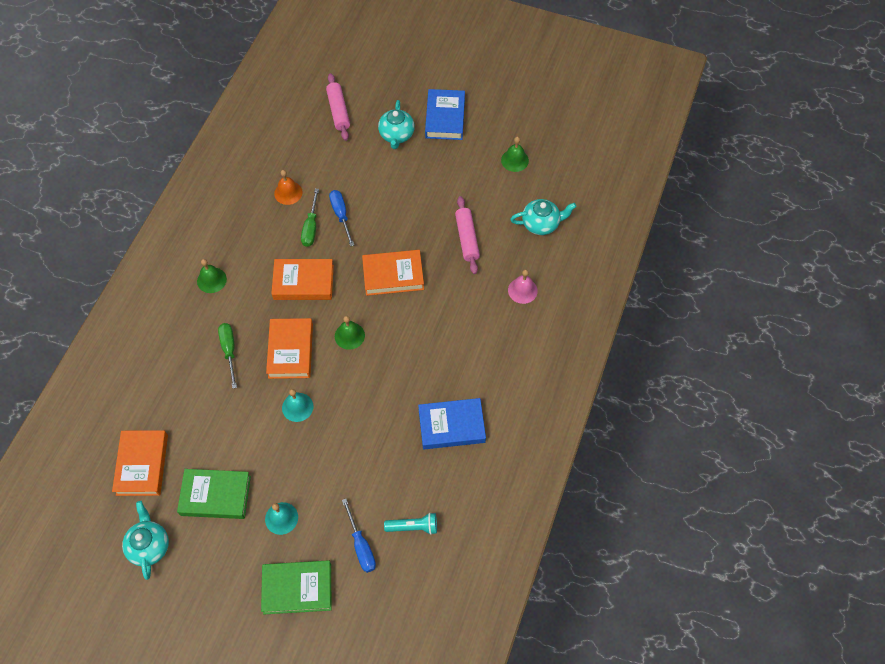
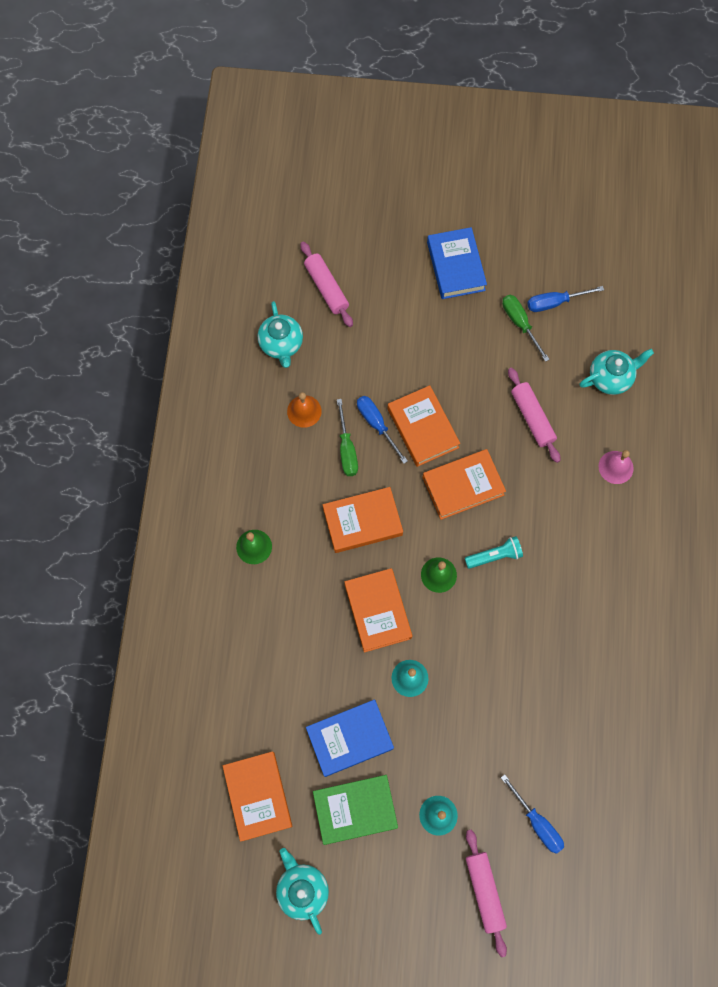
camera: 15 degrees left, 10 degrees up
(229, 351) = (307, 630): green screwdriver -> green screwdriver (520, 324)
(297, 588) = (484, 891): green book -> pink rolling pin
(376, 226) = (422, 428): none -> orange book
(396, 135) = (406, 303): turquoise teapot -> turquoise teapot (281, 344)
(413, 527) = (586, 784): turquoise flashlight -> turquoise flashlight (494, 556)
(451, 426) = (589, 654): blue book -> blue book (349, 738)
(514, 160) = (555, 302): green bell -> blue screwdriver

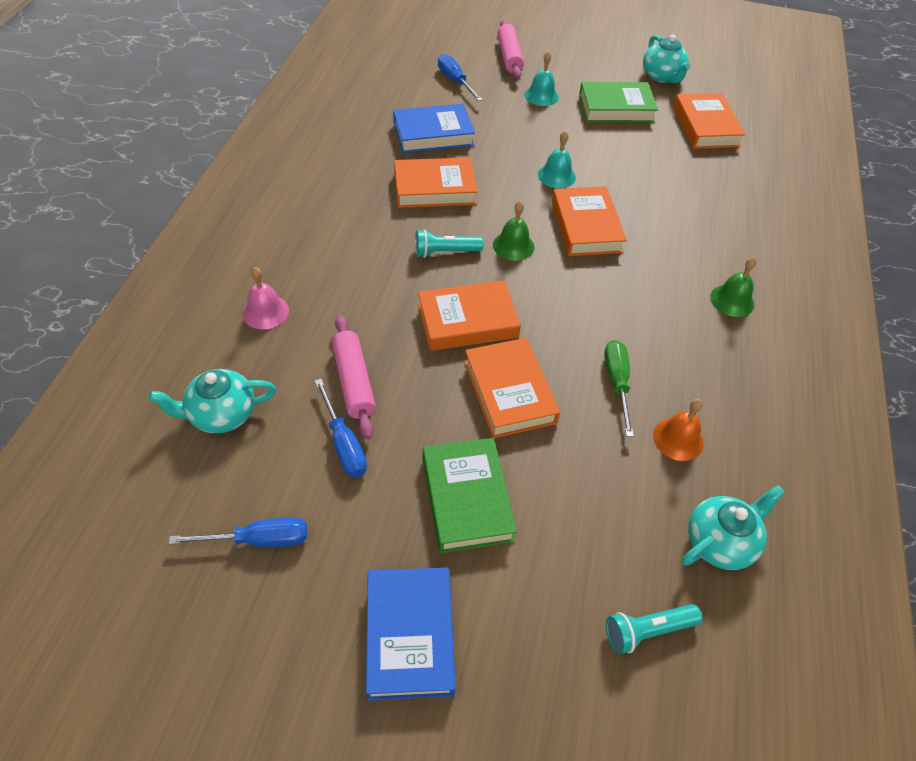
camera: 175 degrees left, 20 degrees down
(281, 344) = (720, 542): turquoise teapot -> turquoise teapot turned 60 degrees clockwise
(326, 288) = (647, 631): pink rolling pin -> turquoise flashlight
(349, 738) = (619, 147): blue book -> blue book (433, 134)
(362, 522) = (599, 304): orange book -> orange book (434, 188)
(376, 425) = (573, 406): blue screwdriver -> blue screwdriver (343, 443)
(439, 346) = (466, 498): none -> green book
(520, 324) = (328, 514): green screwdriver -> none

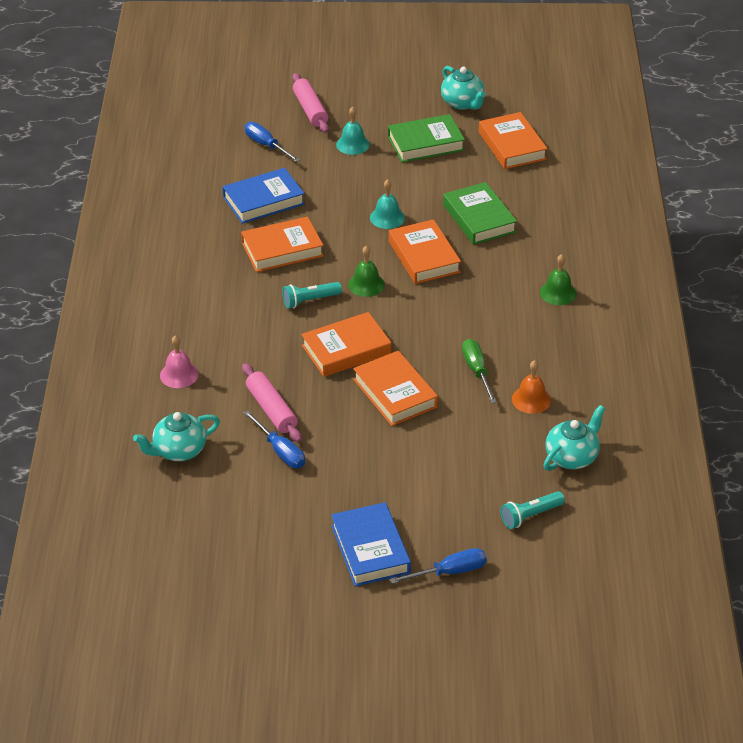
camera: 10 degrees left, 10 degrees down
(258, 540) = (243, 519): blue screwdriver -> blue screwdriver (449, 572)
(466, 498) = (384, 467): green book -> green book (479, 218)

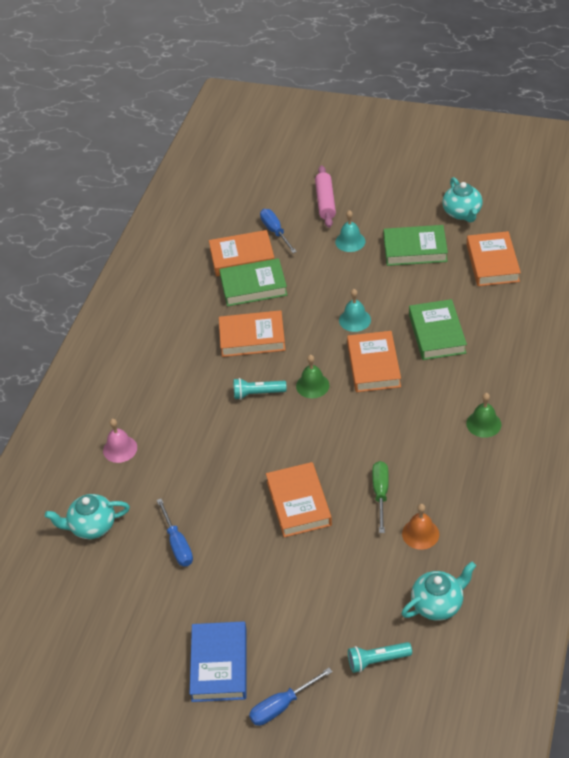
camera: 20 degrees right, 5 degrees up
(263, 201) = (253, 286): blue book -> green book
(271, 410) = (185, 499): pink rolling pin -> none
(346, 350) = (271, 450): orange book -> orange book (242, 257)
(449, 572) = (282, 706): blue screwdriver -> blue screwdriver turned 150 degrees clockwise

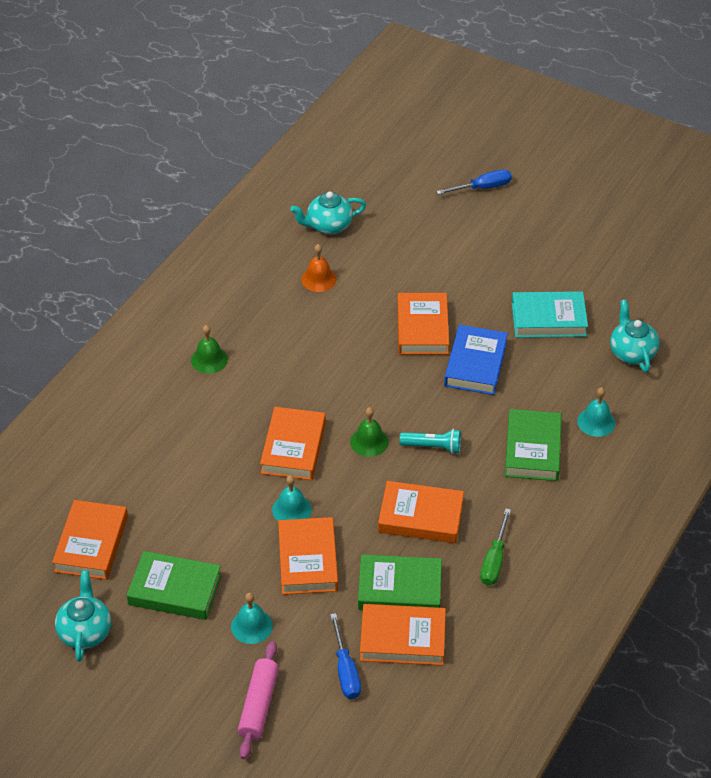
camera: 170 degrees left, 0 degrees up
(92, 526) = (632, 353): turquoise teapot -> turquoise teapot turned 105 degrees counterclockwise
(120, 449) = (596, 422): pink bell -> turquoise bell
(177, 544) = (548, 319): blue screwdriver -> turquoise book
(219, 665) = (528, 223): blue book -> blue book (475, 364)
(327, 289) = (308, 560): none -> orange book
(377, 660) = (395, 200): turquoise flashlight -> none
(380, 494) = (341, 319): green screwdriver -> green screwdriver (494, 560)
(437, 334) = (206, 468): green book -> green book (532, 449)

